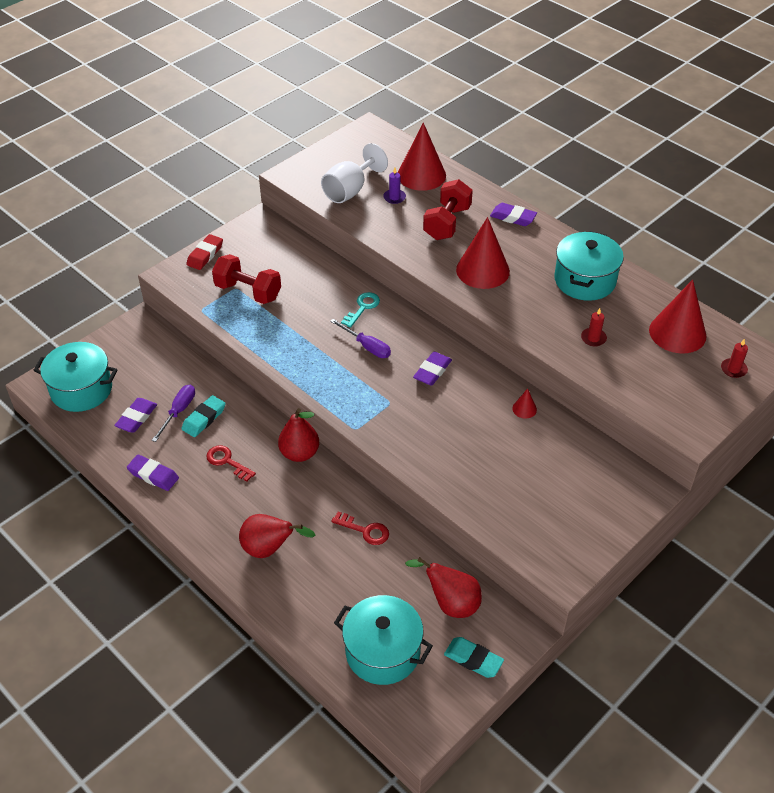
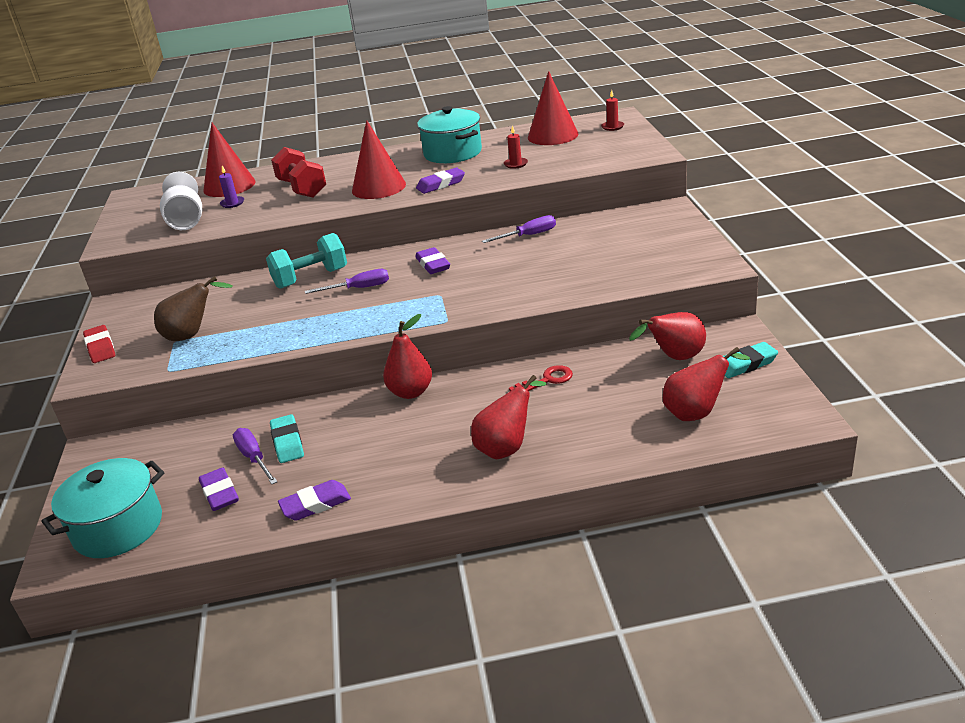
camera: 50 degrees left, 15 degrees down
(227, 461) = (363, 443): red key -> none
(248, 292) = (192, 335): red dumbbell -> brown pear
(362, 307) = (311, 278): turquoise key -> turquoise dumbbell
(382, 652) = (696, 412): turquoise pot -> red pear
(513, 217) = (343, 162): purple eraser -> purple eraser (441, 184)
(524, 409) = (528, 235): red cone -> purple screwdriver

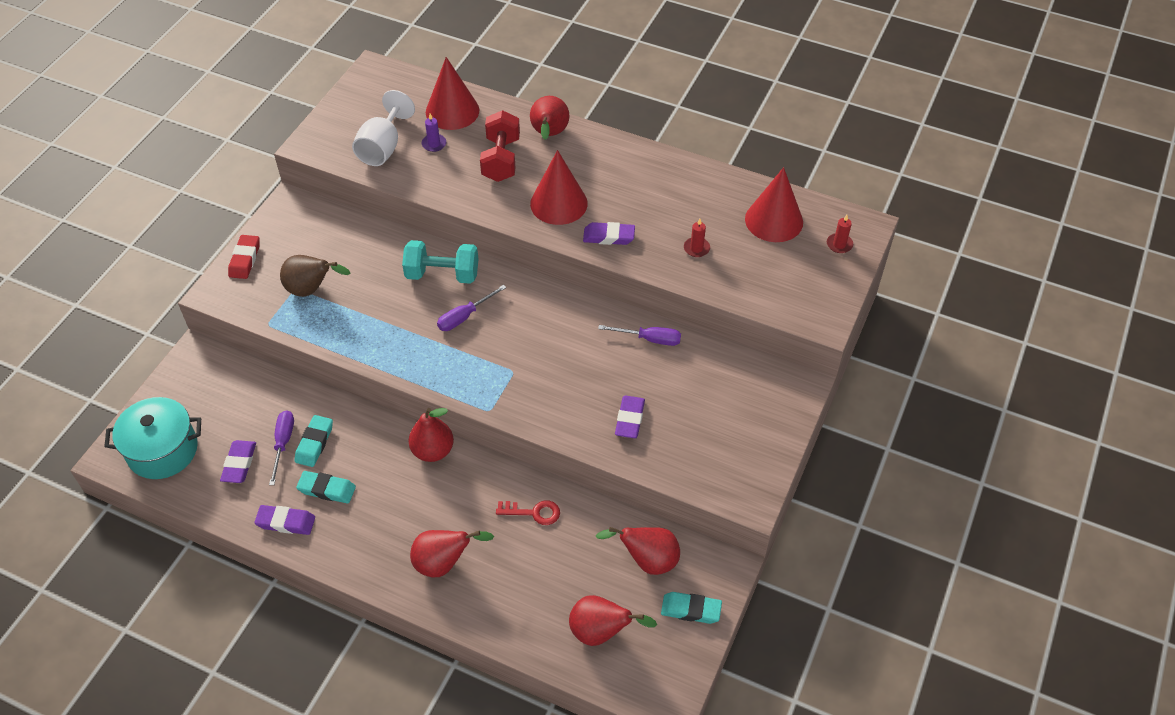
camera: 30 degrees right, 20 degrees up
(328, 166) = (549, 134): none -> red pear
(334, 463) = (327, 489): none -> turquoise eraser
(359, 288) = (464, 316): purple screwdriver -> purple screwdriver turned 120 degrees clockwise
(433, 265) = (542, 325): purple eraser -> purple eraser (629, 419)
(452, 153) = (664, 188): turquoise pot -> none

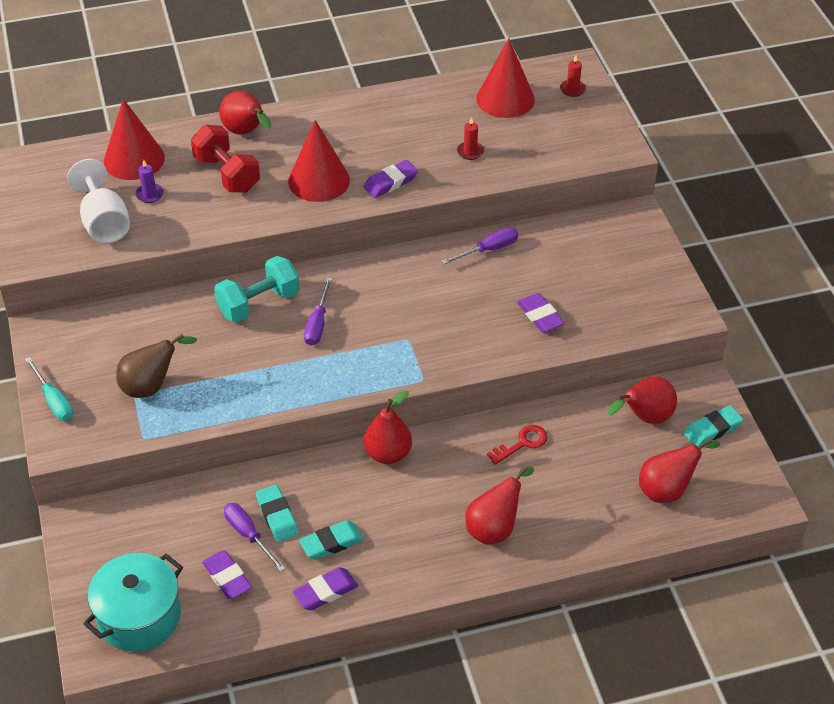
camera: 40 degrees left, 5 degrees down
(245, 259) = (54, 401): red eraser -> turquoise screwdriver

